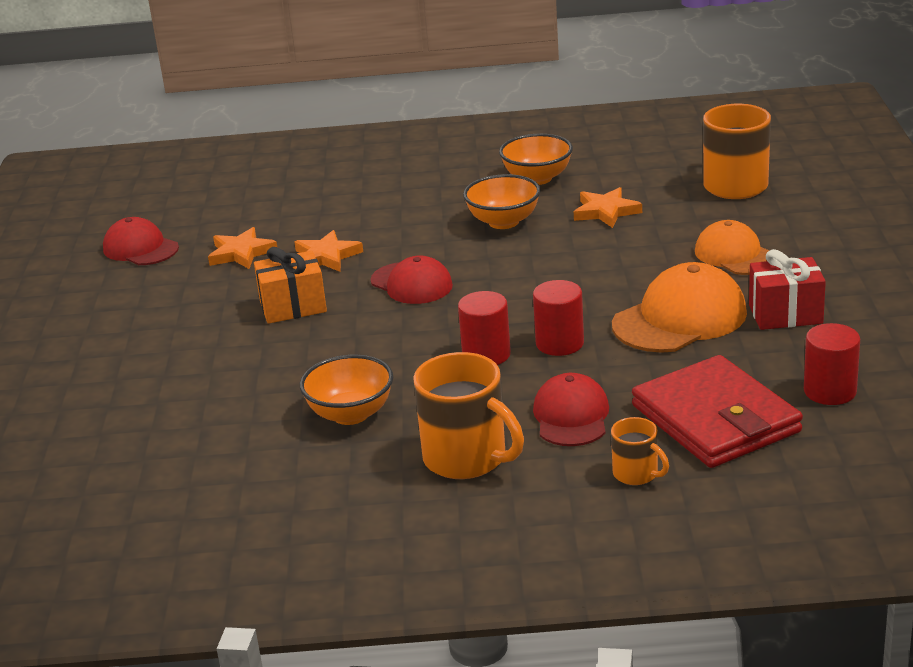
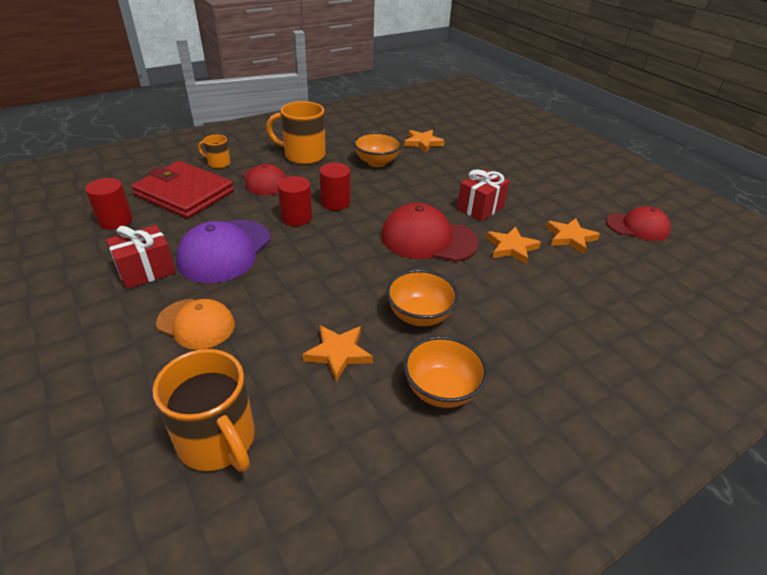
camera: 145 degrees right, 10 degrees up
(218, 440) = (423, 143): none -> orange star
(293, 307) = (480, 208): orange gift -> red gift
(411, 284) = (428, 239): red cap -> red cap, size x1.51
(680, 319) = (225, 251): orange cap -> purple cap

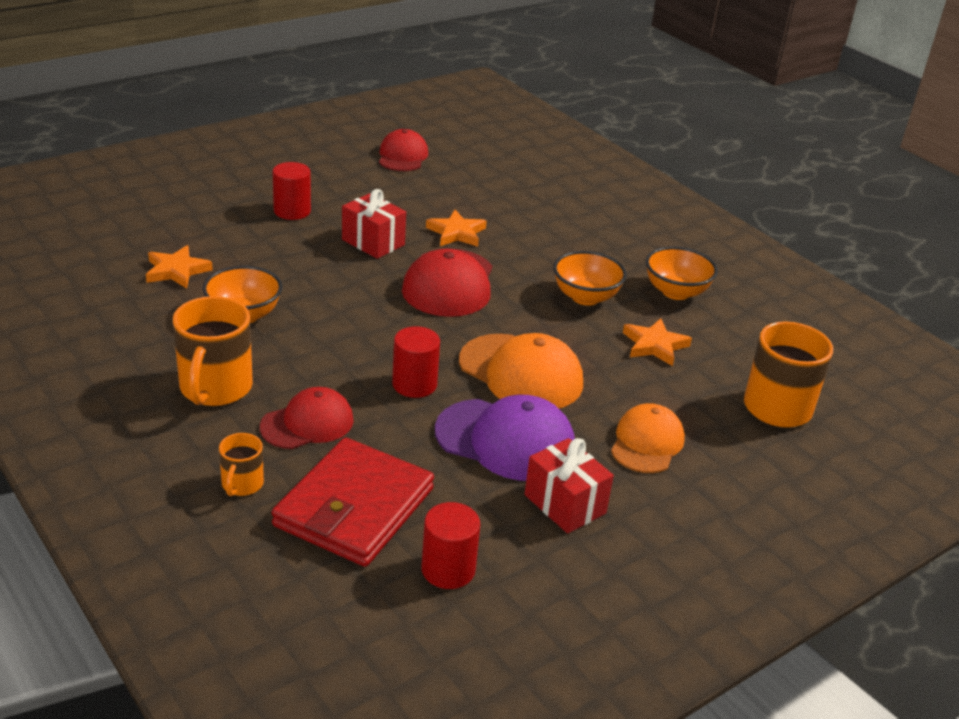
camera: 95 degrees left, 5 degrees down
(304, 265) = (521, 373): none -> orange cap
(335, 202) = (370, 352): red cylinder -> red cylinder (292, 211)
(570, 238) = (430, 196): orange star -> none

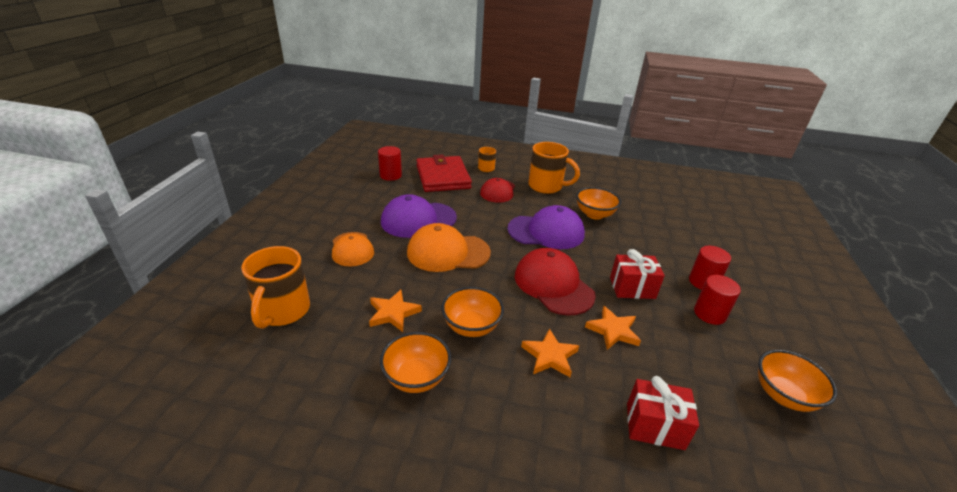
camera: 140 degrees right, 0 degrees up
(177, 271) = (656, 218): orange star -> orange star (550, 356)
(215, 388) = (546, 186): orange mug -> orange mug turned 150 degrees clockwise
(353, 330) = (546, 232): none -> purple cap
(402, 156) = (783, 395): red cap -> orange bowl
(414, 384) = (484, 222): red cylinder -> red cylinder (709, 314)
(565, 504) = (368, 209): red gift -> red gift (654, 426)

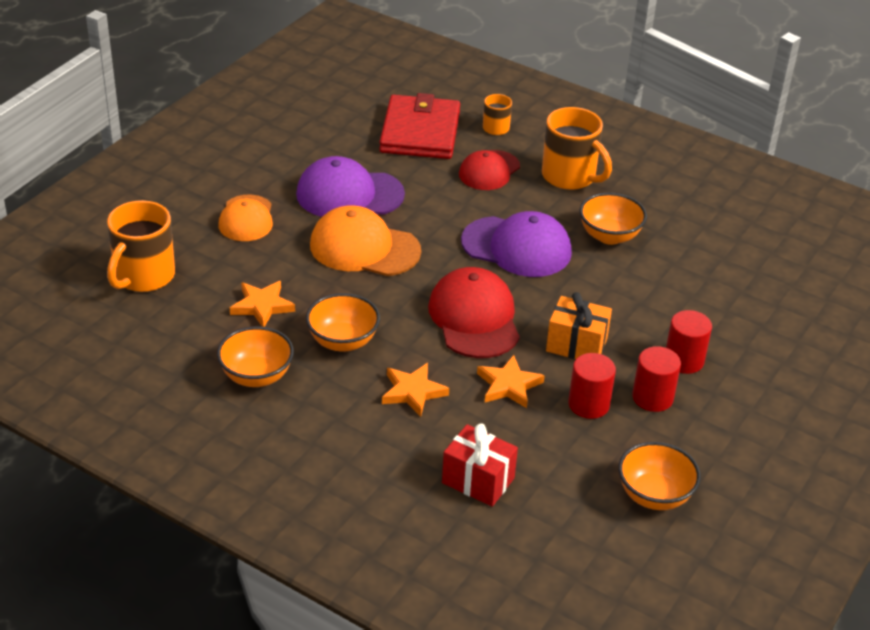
camera: 20 degrees right, 5 degrees up
(390, 175) = (344, 116): red cylinder -> red cylinder (588, 404)
(632, 288) = (576, 345): red gift -> orange gift

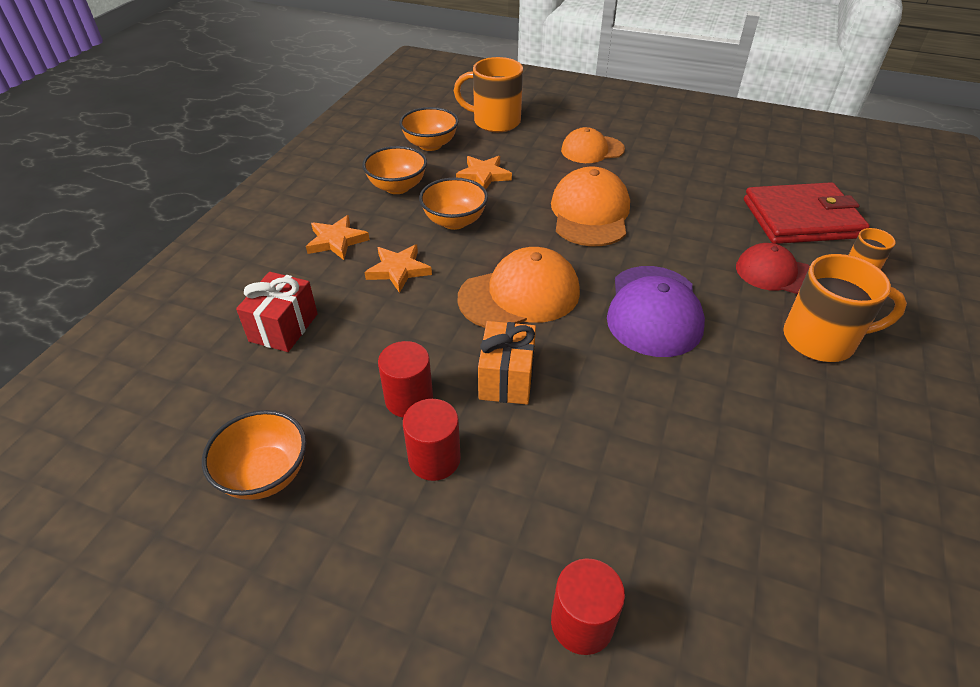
camera: 80 degrees right, 5 degrees up
(349, 194) = (664, 193): purple cap -> none
(474, 318) = (519, 295): red cap -> orange cap
(509, 385) = (424, 332): orange star -> orange star (336, 241)
(570, 177) = (821, 339): orange mug -> orange mug turned 120 degrees counterclockwise
(609, 236) = (727, 388): orange bowl -> orange bowl (430, 145)
(684, 360) = (515, 487): red cylinder -> red cylinder (582, 623)

